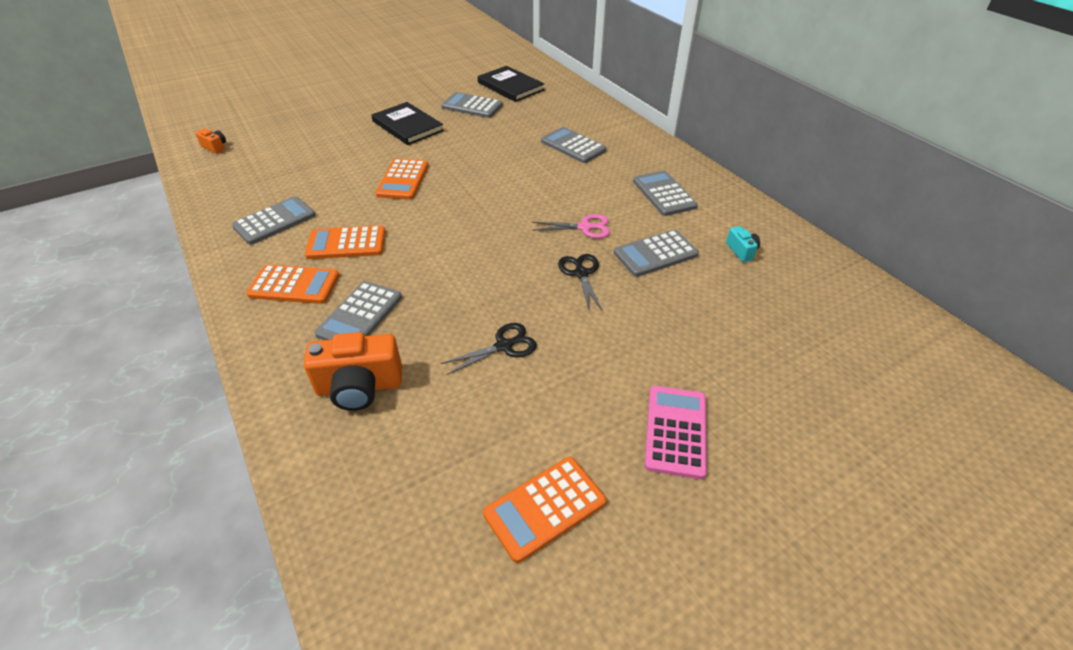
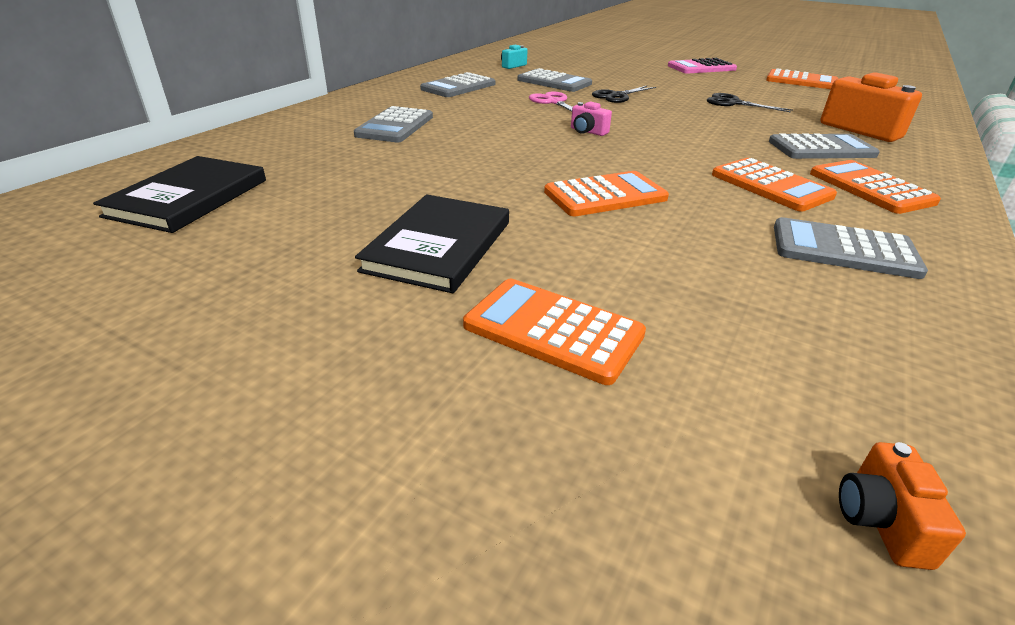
camera: 120 degrees left, 10 degrees down
(331, 132) = (553, 330): none -> orange calculator
(472, 106) = (305, 210): grey calculator -> none
(500, 214) = (587, 132): none -> pink camera

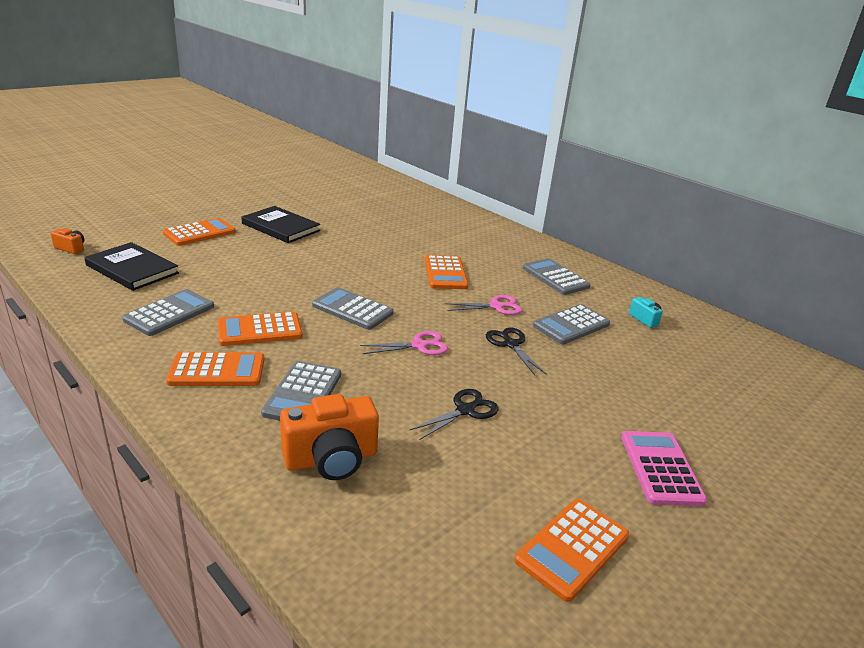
camera: 105 degrees right, 5 degrees down
(188, 198) = (371, 194): black book -> black book (132, 269)
(395, 126) = (453, 241): grey calculator -> grey calculator (352, 309)
(587, 132) = (410, 299): pink camera -> none
(605, 195) = (296, 273): orange calculator -> orange calculator (445, 273)
(672, 121) = (419, 345): none -> pink scissors

